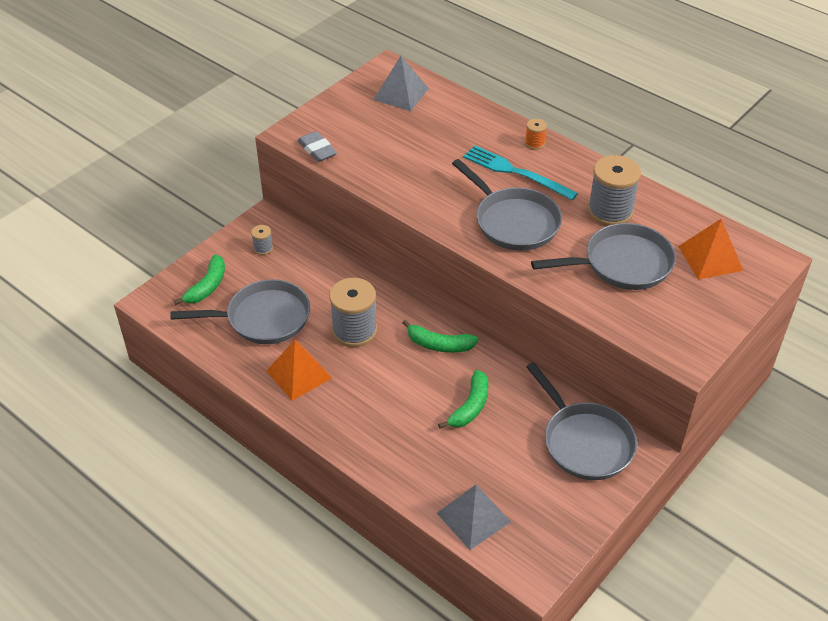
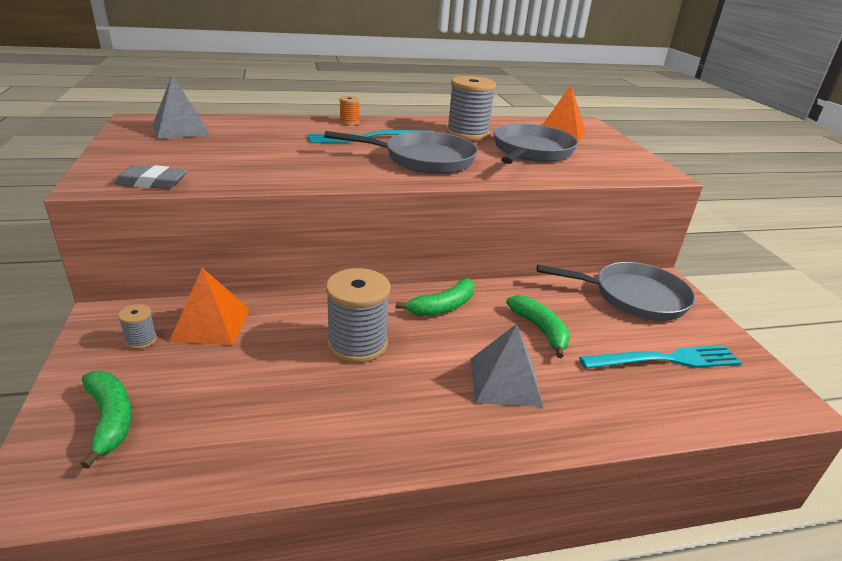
camera: 55 degrees left, 15 degrees down
(263, 318) = (240, 400): grey pan -> none
(299, 374) = (367, 419): orange pyramid -> orange pyramid (211, 324)
(473, 517) = (694, 402): grey pyramid -> grey pyramid (505, 381)
(510, 488) = (665, 360): none -> turquoise fork

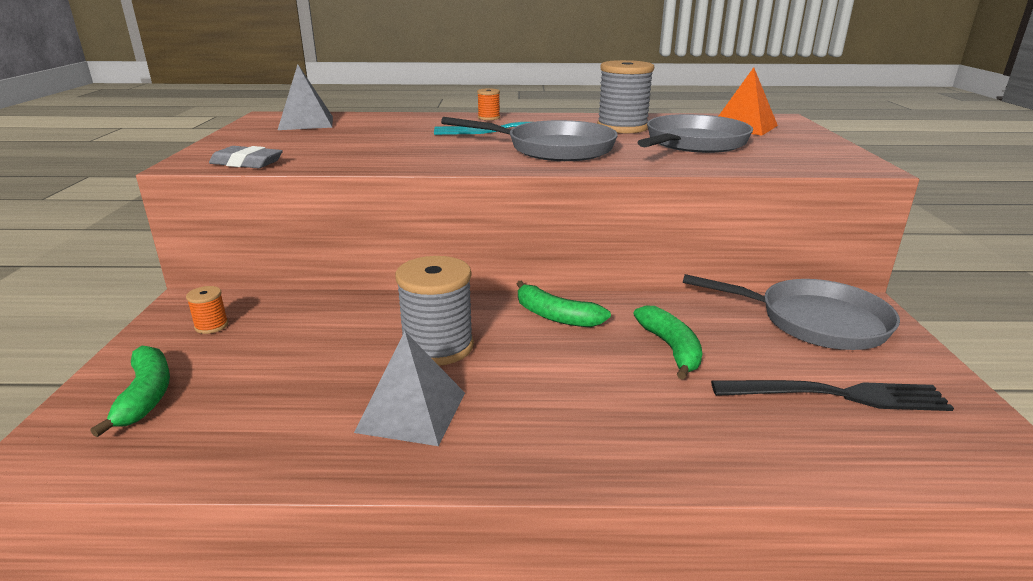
camera: 15 degrees right, 5 degrees down
(141, 340) = (211, 326): grey spool -> orange spool
(211, 324) = (288, 316): orange pyramid -> none
(443, 306) = (555, 316): green banana -> green banana turned 60 degrees clockwise
(505, 381) = (602, 400): grey pyramid -> grey pyramid (412, 412)
(665, 360) = (837, 395): turquoise fork -> black fork

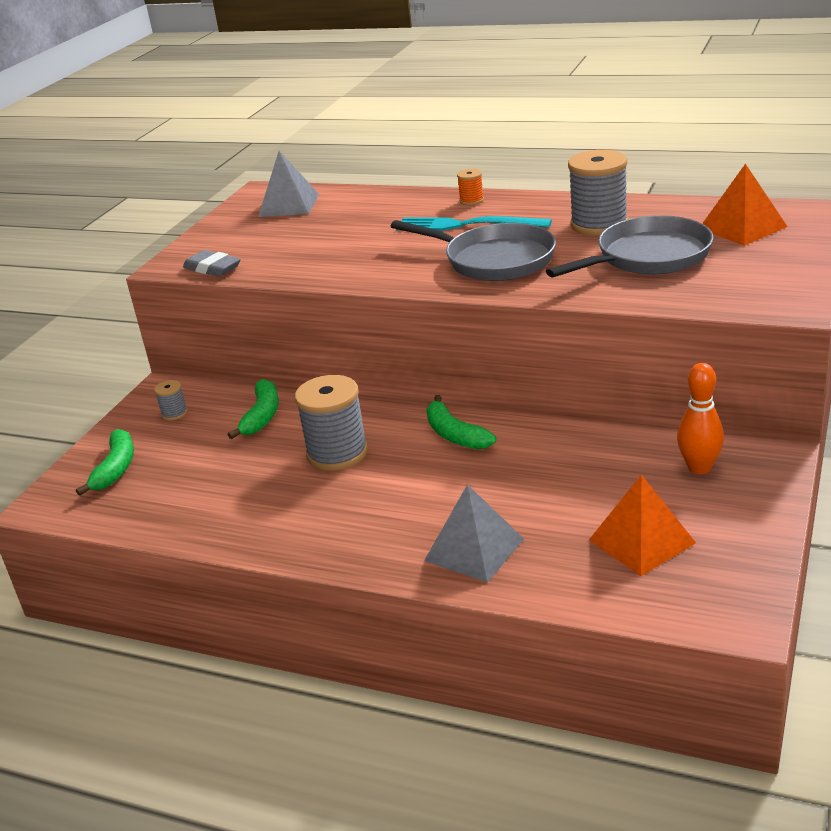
camera: 25 degrees right, 5 degrees up
(211, 326) = (174, 413): orange spool -> grey spool
(412, 412) = (289, 506): grey pyramid -> grey pyramid (474, 550)
(671, 348) = (533, 479): green banana -> green banana (262, 416)
(814, 321) = (699, 468): grey pan -> orange bowling pin
(837, 395) = (641, 541): black fork -> orange pyramid

